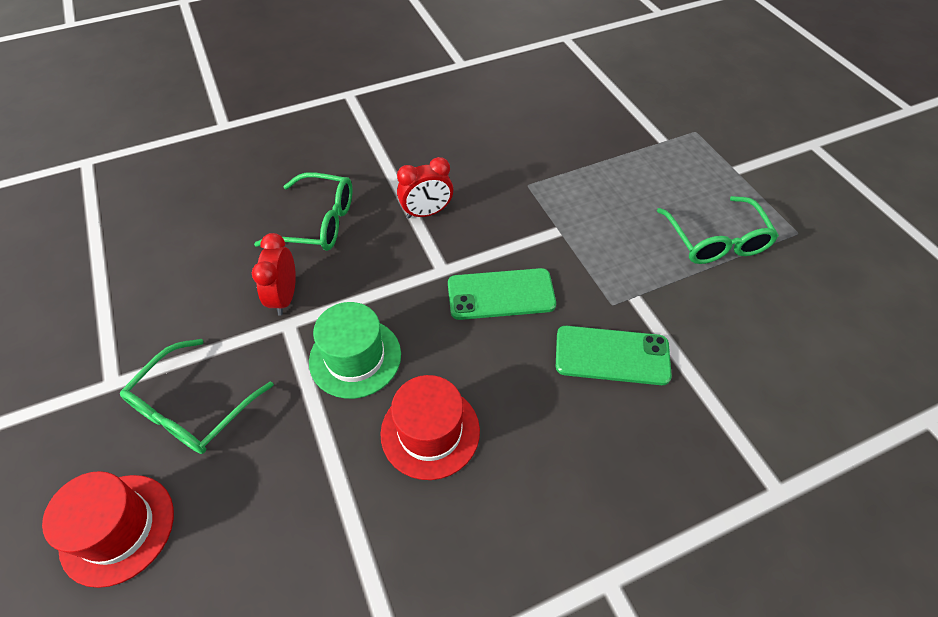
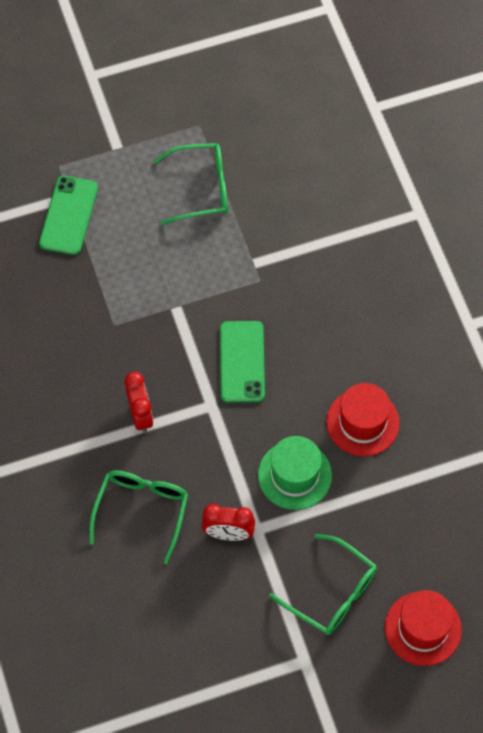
camera: 85 degrees left, 10 degrees up
(612, 355) = (308, 290): green phone -> green phone (68, 215)

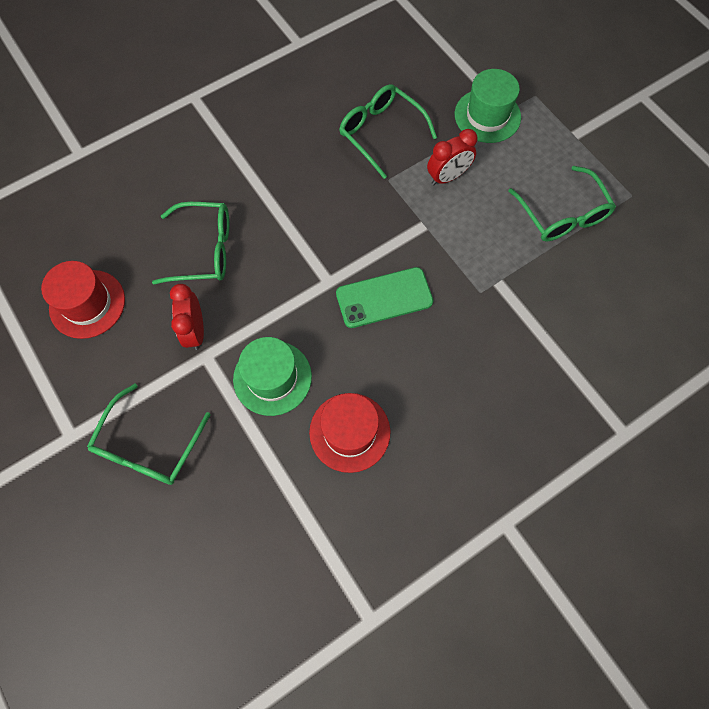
camera: 75 degrees right, 5 degrees up
(56, 317) = (381, 133): none -> green glasses
(68, 215) = (487, 116): green phone -> green hat
(140, 415) = (302, 224): red clock -> red clock (447, 177)
(423, 628) = (122, 553): red hat -> red hat (87, 304)

